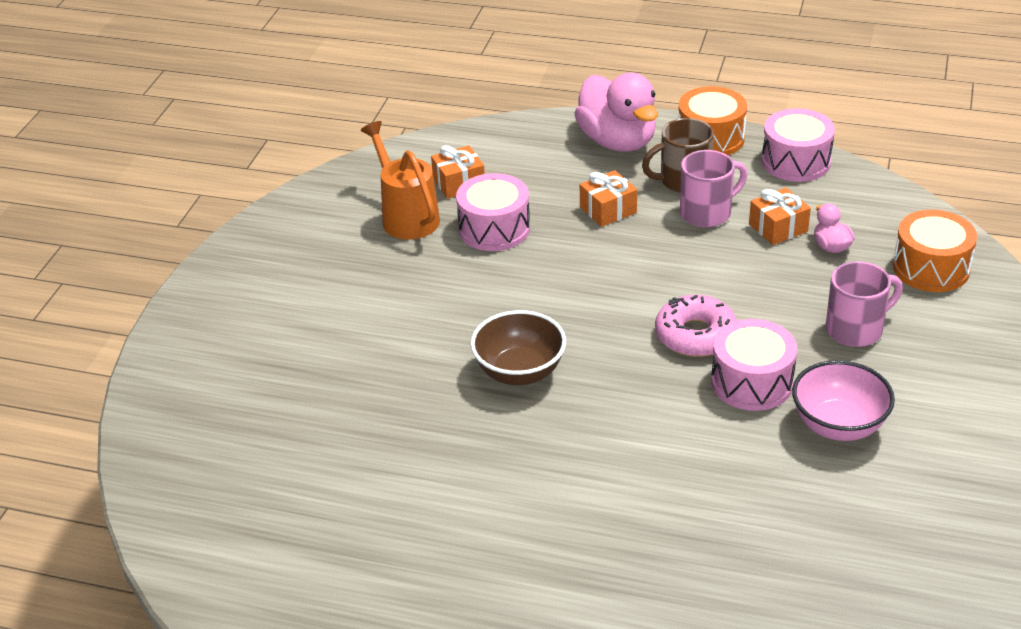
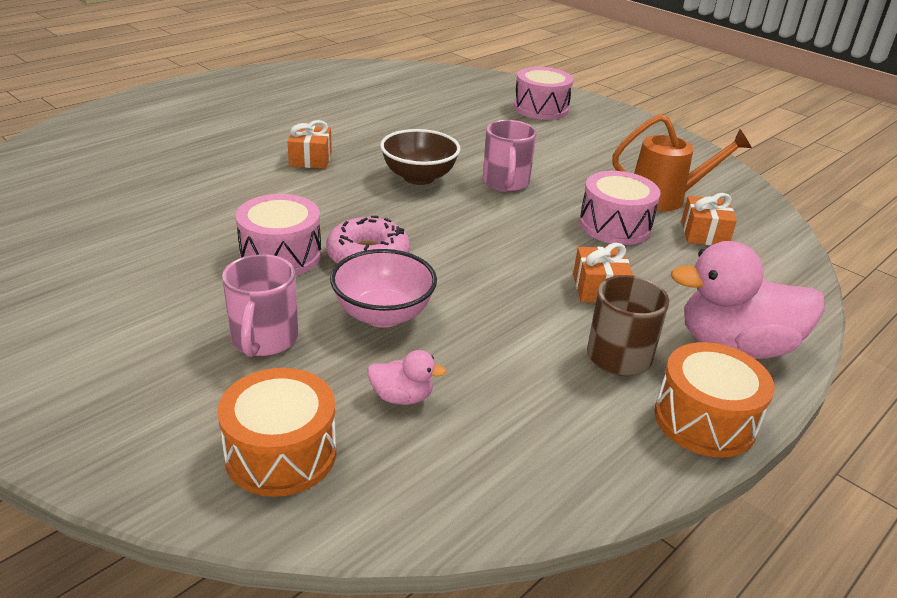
camera: 115 degrees right, 5 degrees down
(707, 213) = (543, 343): pink mug -> pink mug (505, 183)
(778, 228) = (472, 377): orange gift -> orange gift (310, 159)
(796, 161) = (600, 467): pink drum -> pink drum (540, 108)
(838, 425) = (179, 269): pink bowl -> pink bowl (383, 315)

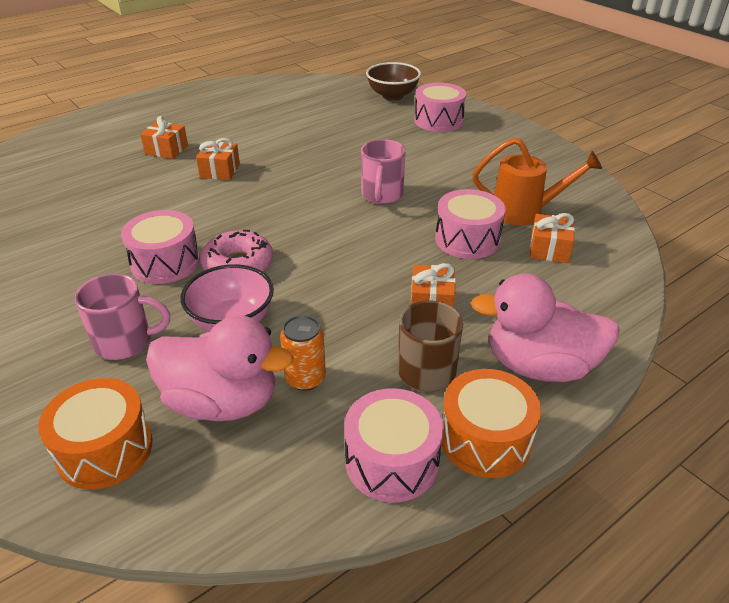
camera: 10 degrees right, 5 degrees up
(238, 137) = (166, 150): none -> orange gift
(264, 340) = (125, 342): pink mug -> pink mug turned 105 degrees counterclockwise
(402, 397) = (222, 402): pink duck -> pink duck, size x2.22
(419, 177) = (307, 189): brown bowl -> brown bowl (392, 96)
(488, 369) = (305, 378): none -> orange can
(613, 447) = (392, 461): none -> pink drum

